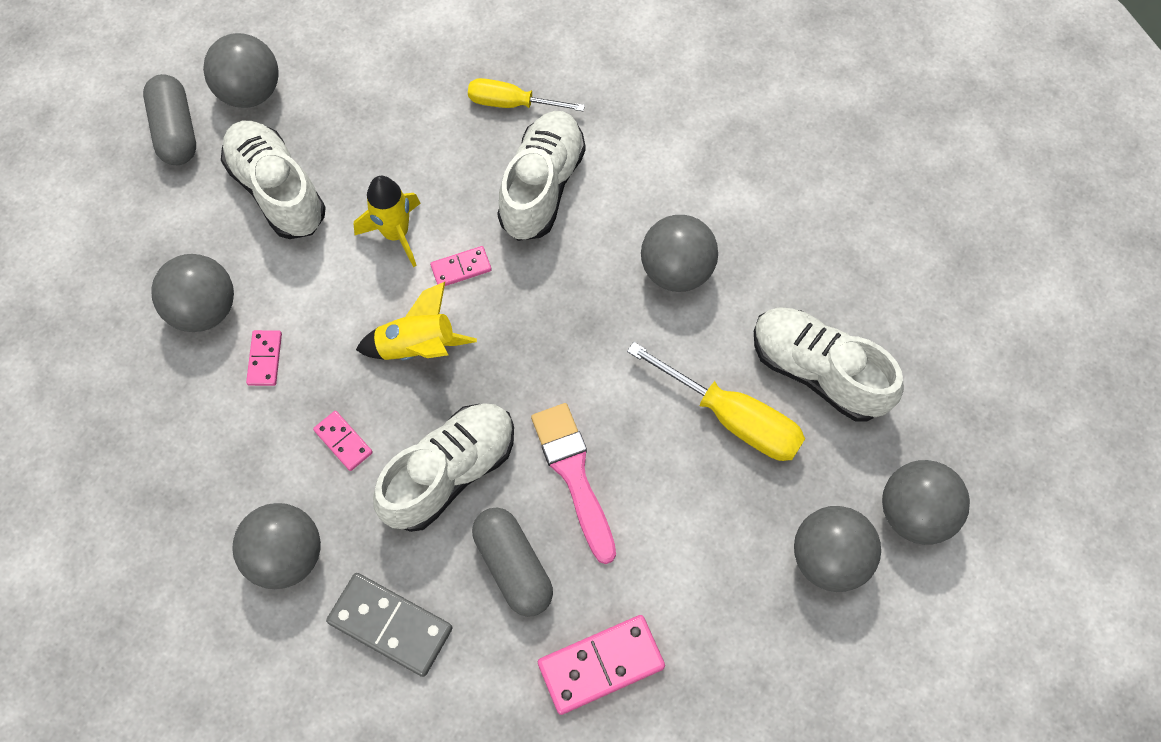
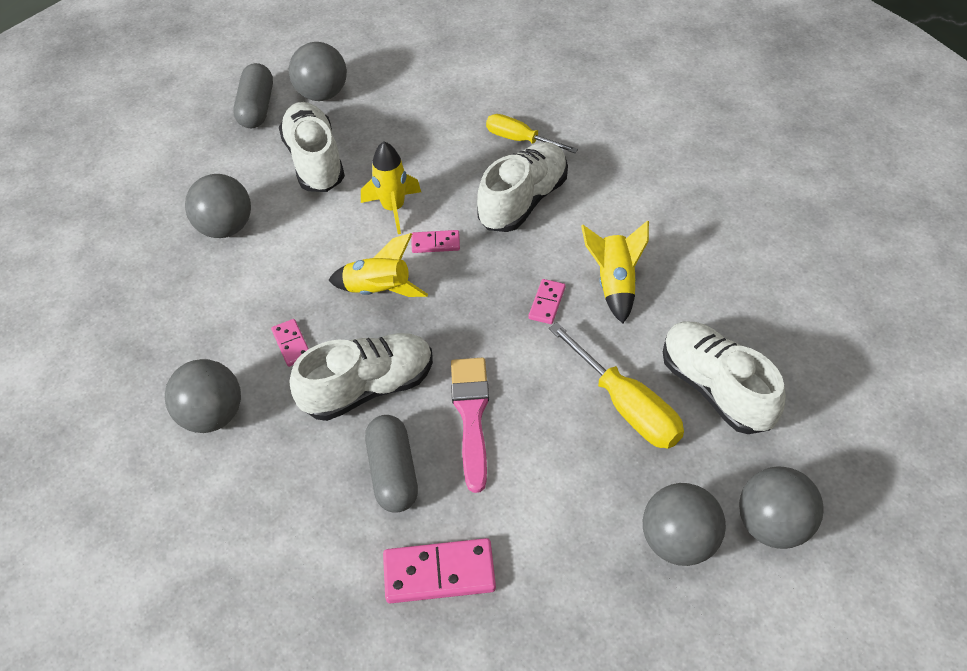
camera: 20 degrees right, 15 degrees down
(265, 359) = (255, 271): pink domino -> pink domino (546, 303)
(390, 625) = (272, 491): grey domino -> none
(676, 270) = (615, 284): grey ball -> yellow rocket

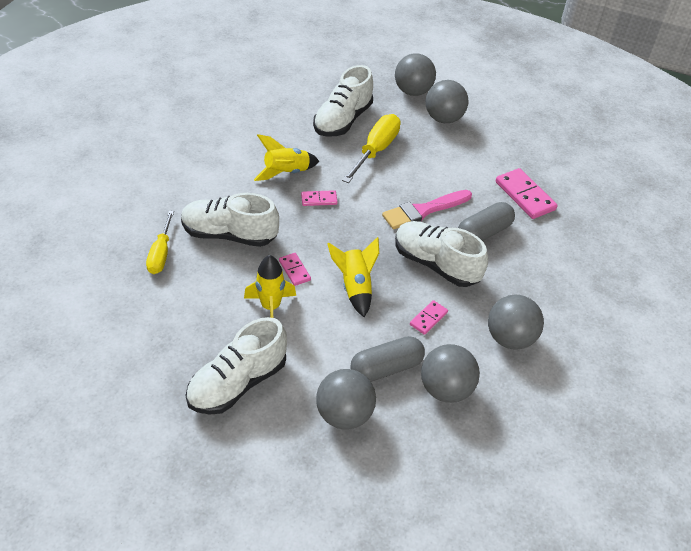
camera: 120 degrees left, 5 degrees down
(256, 108) = (180, 466): grey capsule -> grey capsule (386, 368)
(322, 94) = (142, 416): grey ball -> grey ball (446, 389)

